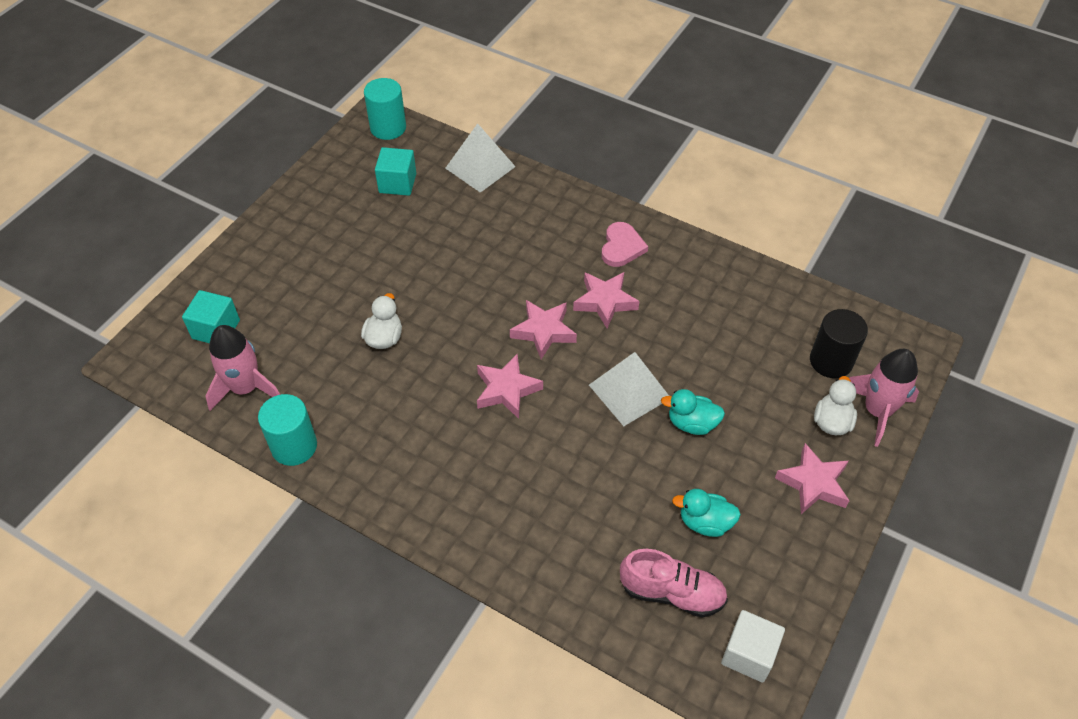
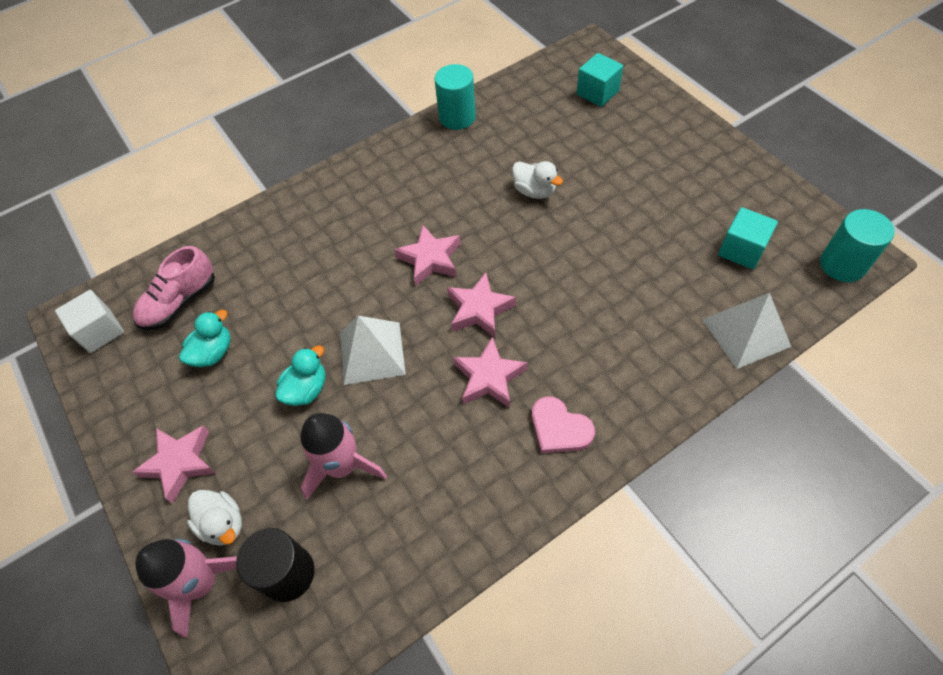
camera: 120 degrees right, 5 degrees up
(246, 388) = (527, 100): pink rocket -> pink rocket (342, 466)

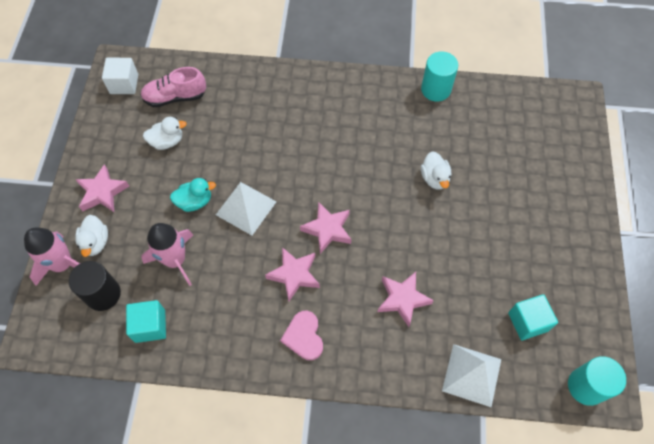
camera: 35 degrees right, 5 degrees up
(213, 353) = (167, 141): turquoise duck -> white duck
(430, 259) = (329, 175): pink star -> pink star (402, 299)
(597, 93) = (547, 138): turquoise cube -> turquoise cube (150, 326)

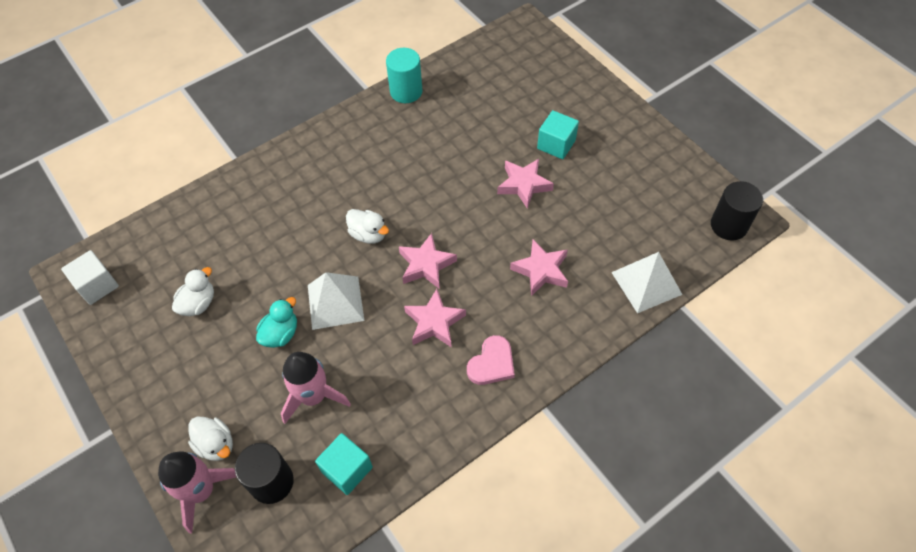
camera: 40 degrees left, 5 degrees down
(102, 192) = (176, 396): pink star -> pink star (524, 185)
(175, 97) = (166, 260): pink shoe -> none
(304, 336) = (492, 363): pink heart -> pink heart turned 90 degrees counterclockwise
(434, 178) = (474, 160): white duck -> white duck (368, 234)
(527, 322) = (647, 213): turquoise cube -> turquoise cube (556, 144)
(586, 386) = (728, 225): turquoise cylinder -> black cylinder

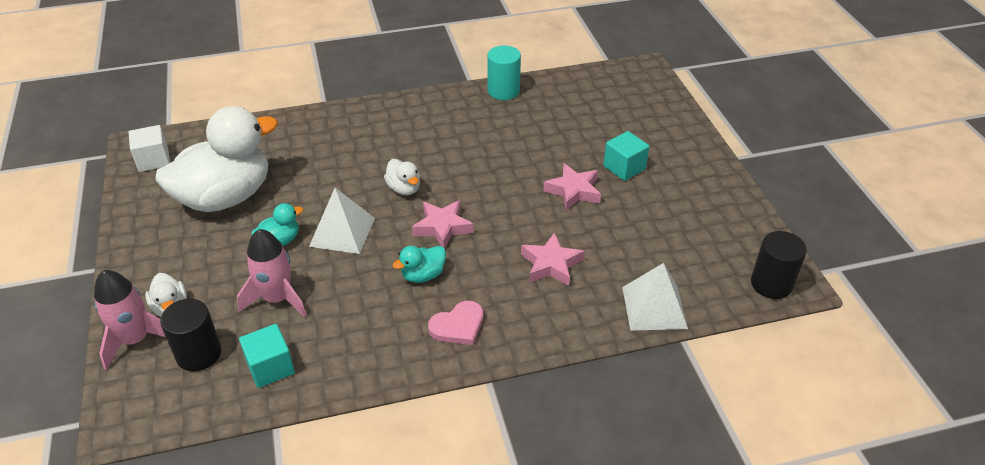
camera: 20 degrees right, 15 degrees down
(198, 303) = (225, 197): white duck -> white duck, size x2.39
(434, 322) = (423, 275): pink star -> turquoise duck

